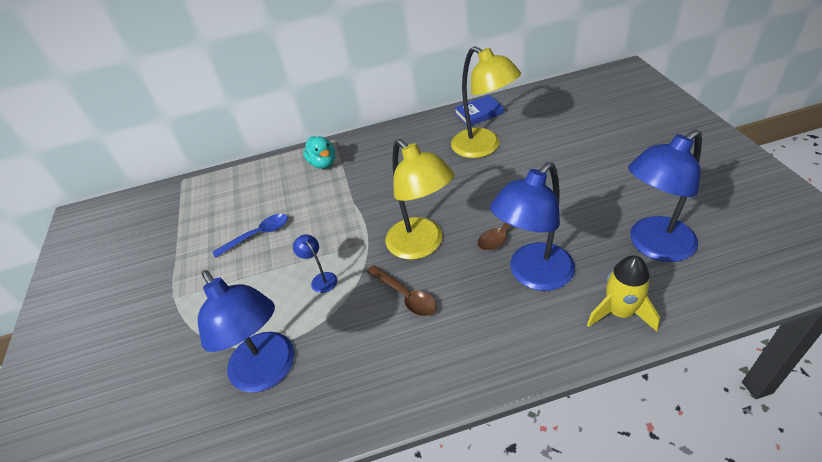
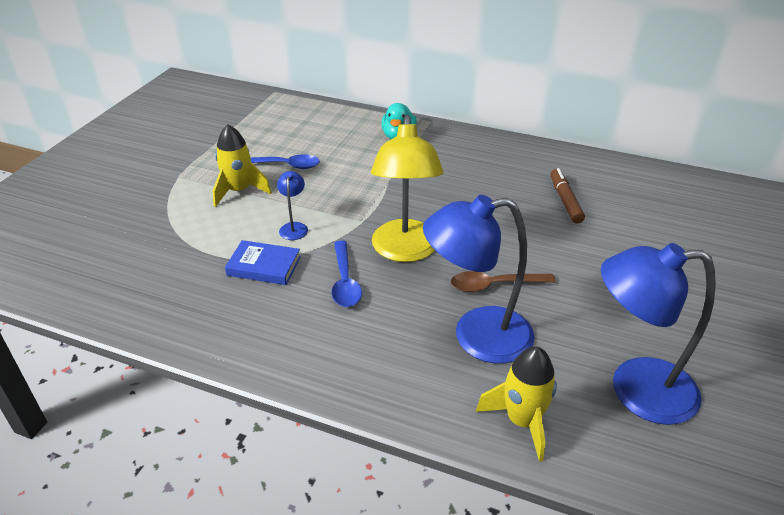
camera: 30 degrees right, 5 degrees down
(243, 277) = (239, 191): none -> yellow rocket
(268, 372) = (183, 270): blue lamp -> none
(405, 296) = (345, 281): brown spoon -> blue spoon
(479, 113) = (599, 167): blue book -> blue book (264, 266)
(483, 147) = (565, 201): yellow lamp -> brown marker

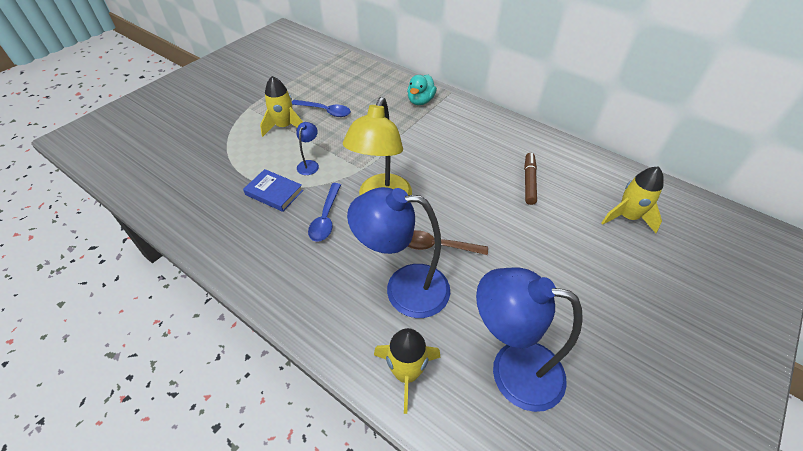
camera: 15 degrees right, 10 degrees up
(685, 217) = (627, 217): none -> yellow rocket

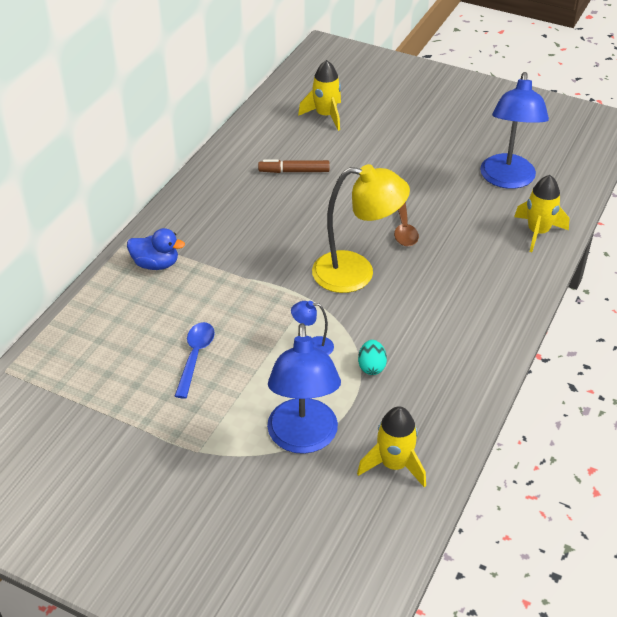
camera: 100 degrees left, 5 degrees down
(274, 192) = (371, 367): blue book -> turquoise egg
(284, 127) = (240, 393): yellow rocket -> yellow rocket (394, 464)
(326, 218) = (396, 312): blue spoon -> none
(404, 288) = (461, 243): blue lamp -> blue lamp (303, 439)
(420, 101) = (156, 264): turquoise duck -> blue duck

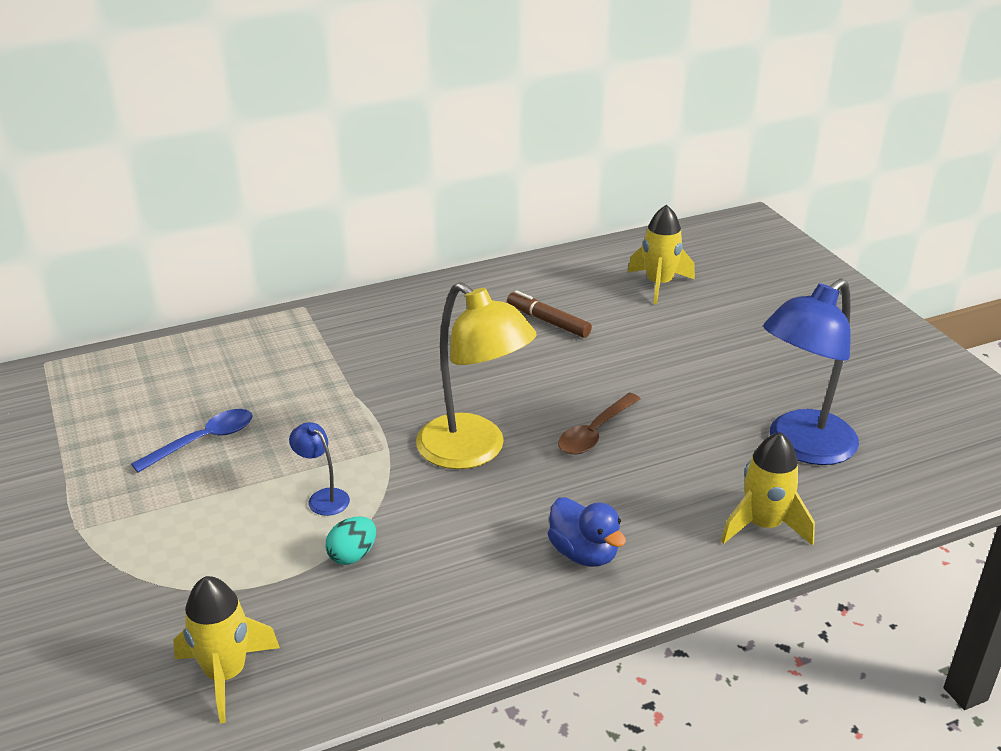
camera: 40 degrees right, 10 degrees down
(156, 264) = (292, 340): blue duck -> blue duck (584, 553)
(303, 439) = (180, 583): blue lamp -> none

